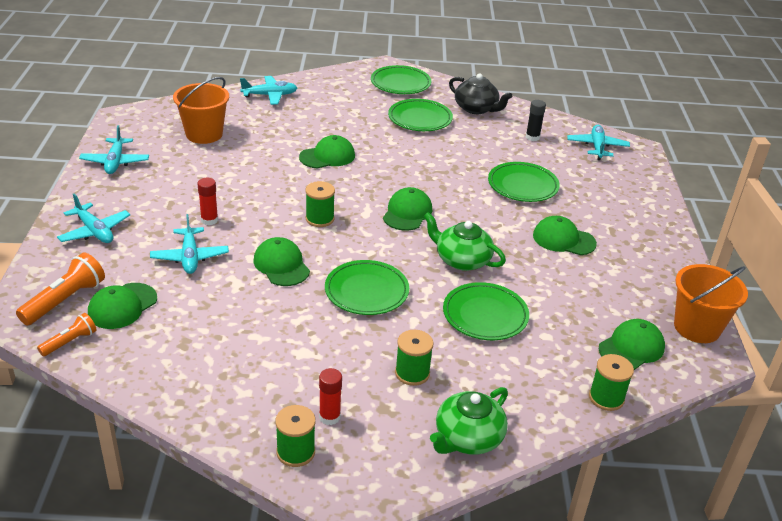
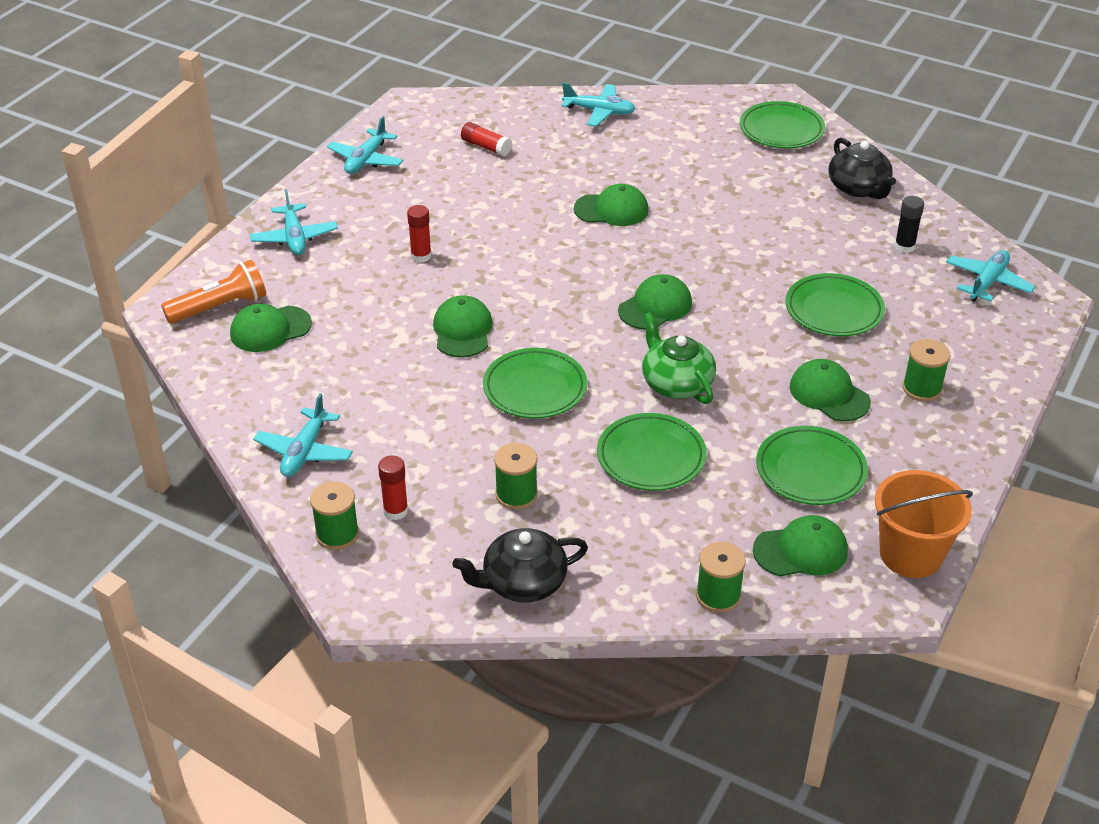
camera: 30 degrees right, 5 degrees up
(70, 342) = (199, 352): orange flashlight -> none
(190, 257) = (372, 294): turquoise plane -> turquoise plane (304, 451)
(204, 134) = (486, 147): orange bucket -> red glue stick
(320, 219) = (545, 287): green spool -> green spool (922, 388)
(420, 119) = (768, 186): green plate -> green plate (810, 470)
(467, 438) = (523, 582): green teapot -> black teapot

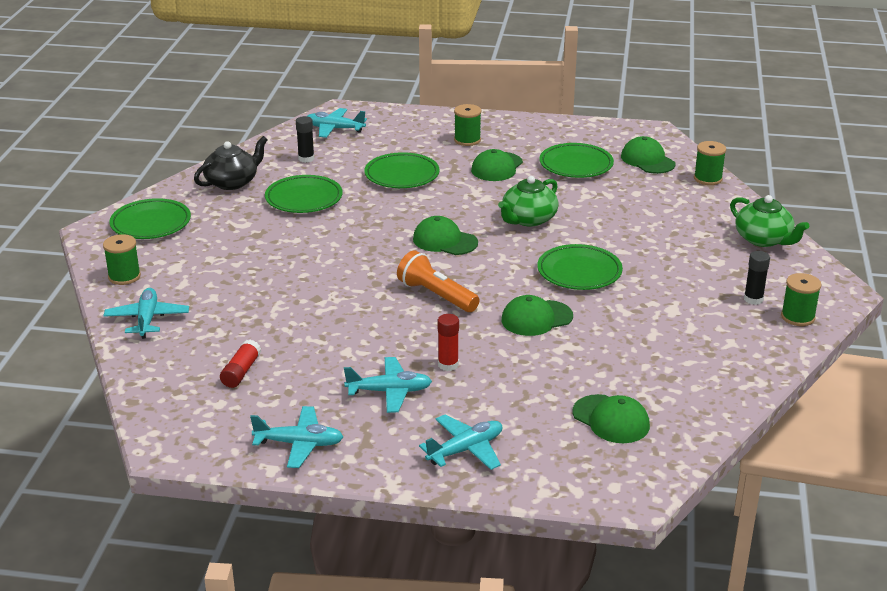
camera: 110 degrees left, 10 degrees down
(220, 307) = (603, 461): orange flashlight -> orange flashlight (436, 295)
(304, 451) = (736, 355): turquoise plane -> turquoise plane (389, 391)
(395, 511) = (753, 299): red glue stick -> black glue stick
(516, 494) = (692, 257): green spool -> green spool (124, 276)
(523, 582) = (764, 239): black teapot -> green teapot
(611, 210) = (319, 282): green cap -> none
(651, 457) = (611, 216): green plate -> green plate (304, 198)
(910, 554) = (619, 131): orange bucket -> none

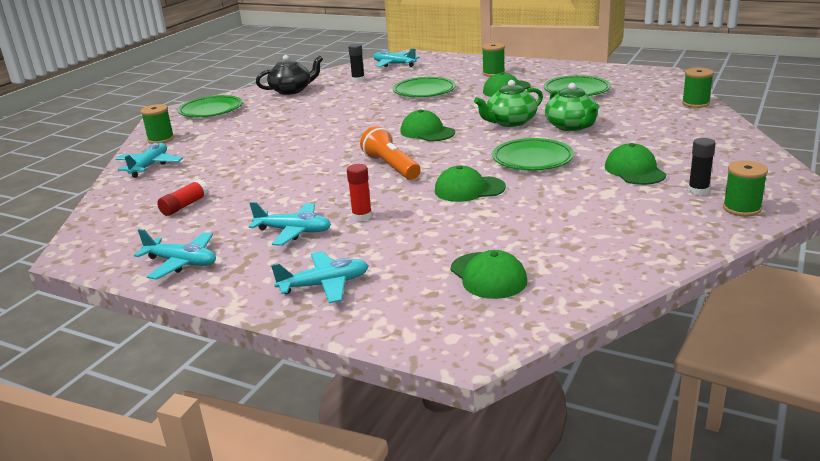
camera: 20 degrees right, 5 degrees down
(304, 198) = (336, 101): green plate -> none
(647, 160) = (644, 90): green cap -> green cap (634, 170)
(764, 239) = (732, 147): green teapot -> green teapot (571, 126)

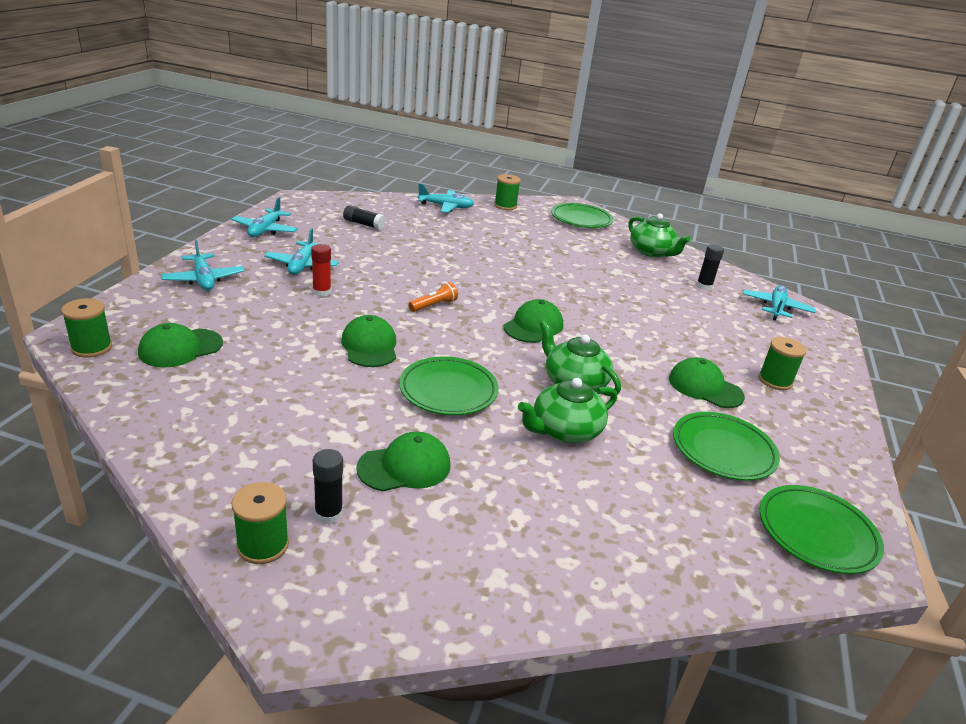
camera: 75 degrees right, 5 degrees up
(185, 206) = (364, 224): red glue stick -> black glue stick
(292, 90) = (652, 252): black teapot -> green teapot
(391, 167) = (433, 305): orange flashlight -> orange flashlight, size x0.60
(424, 91) = (675, 327): green plate -> green plate (817, 533)
(695, 103) = (699, 581): green spool -> green spool (91, 347)

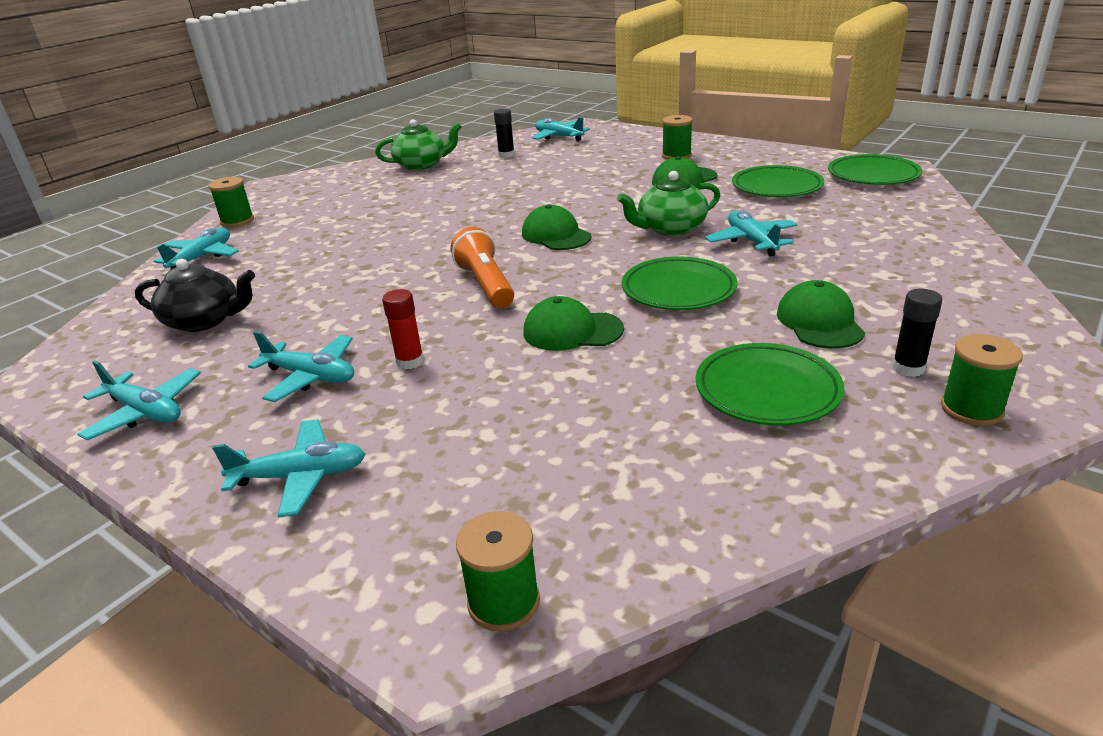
camera: 65 degrees left, 0 degrees up
(180, 348) = (535, 491): green cap -> none
(364, 224) = (205, 320): black glue stick -> black teapot
(433, 305) = (486, 285): orange flashlight -> orange flashlight, size x1.66
(564, 430) = (751, 241): green teapot -> turquoise plane
(581, 219) = (316, 186): green plate -> green plate (767, 390)

